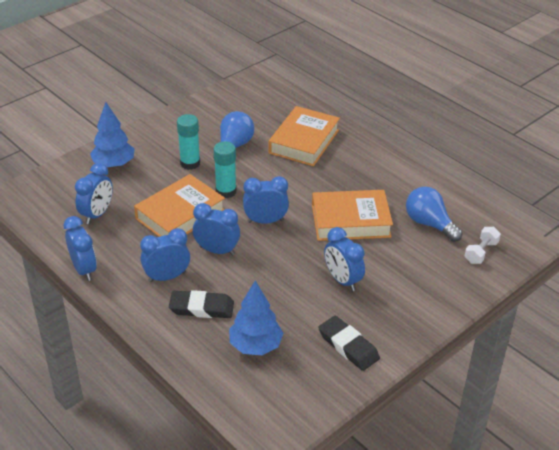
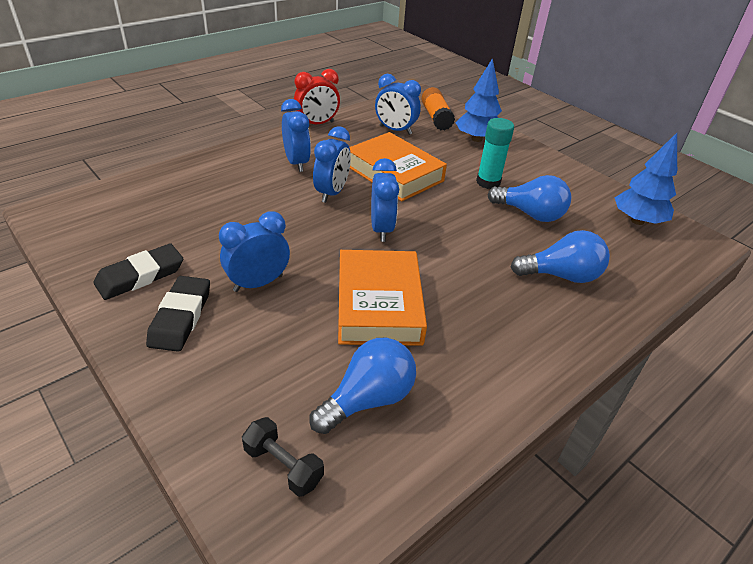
camera: 90 degrees right, 0 degrees up
(69, 187) = (436, 118): none -> orange glue stick
(84, 269) = (317, 124): blue clock -> red clock
(201, 308) = (245, 180): black eraser -> black eraser (181, 317)
(226, 191) = (437, 204): turquoise glue stick -> none
(255, 345) = (176, 209): blue tree -> blue tree (637, 221)
(304, 141) = (561, 275): orange book -> blue light bulb
(481, 252) = (283, 466): white dumbbell -> black dumbbell

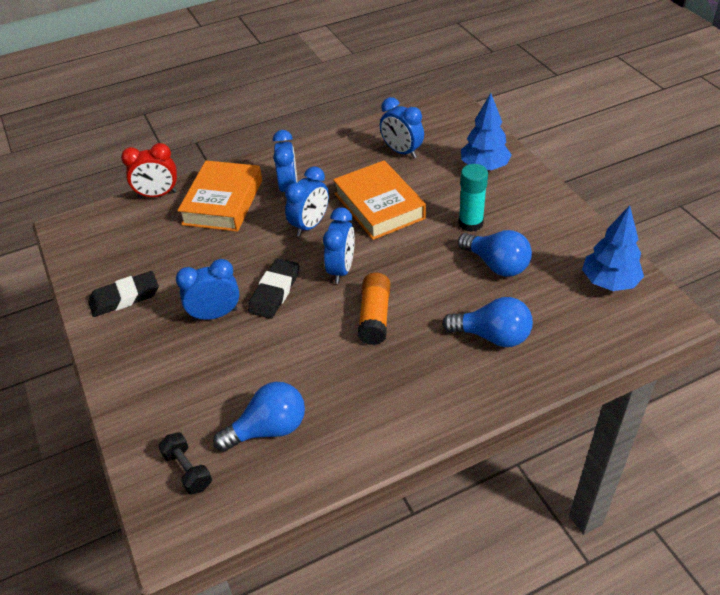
camera: 20 degrees right, 5 degrees up
(181, 317) = (146, 339): black eraser -> black eraser (275, 292)
(317, 124) = (324, 140): red clock -> red clock (158, 195)
(379, 304) = (309, 346): orange book -> orange book (223, 202)
(436, 118) = (452, 136): orange glue stick -> orange glue stick (374, 317)

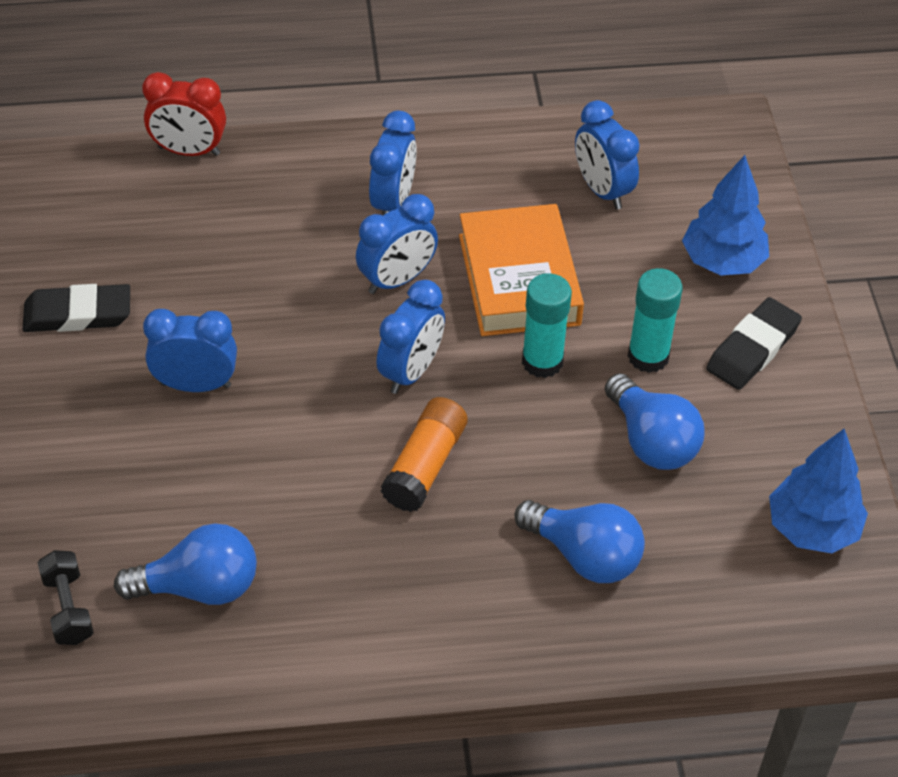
camera: 15 degrees right, 5 degrees up
(223, 202) = (282, 196): orange book -> none
(275, 292) = (296, 376): black eraser -> black eraser (752, 349)
(413, 243) = (542, 361): none -> turquoise glue stick

